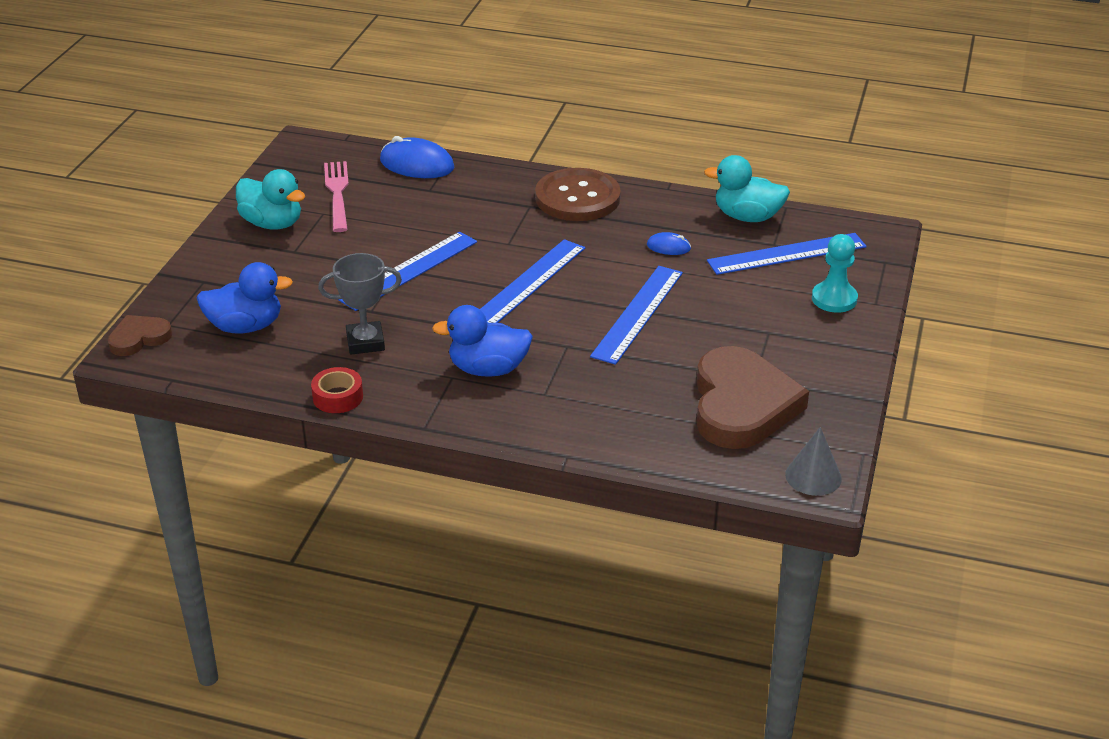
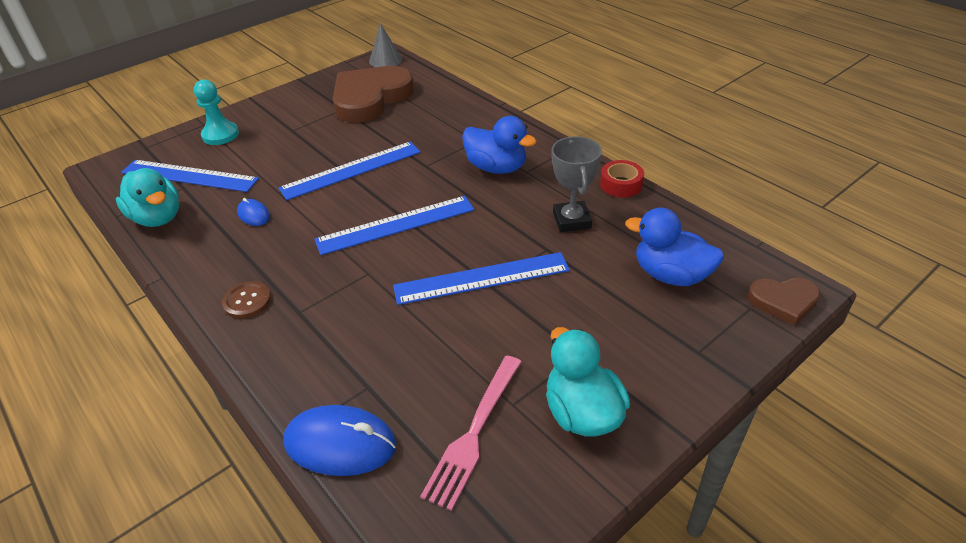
camera: 145 degrees left, 5 degrees up
(365, 342) = (571, 220): grey trophy -> grey trophy turned 60 degrees clockwise
(417, 164) = (340, 444): blue mouse -> blue mouse turned 45 degrees counterclockwise
(577, 198) = (247, 301): brown button -> brown button, size x0.47

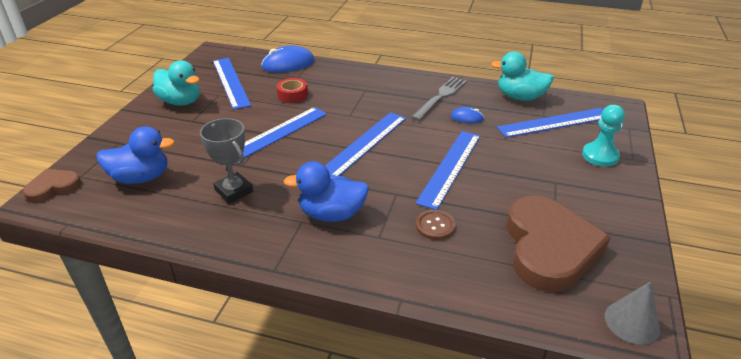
camera: 145 degrees right, 5 degrees down
(232, 256) = (440, 97): none -> grey fork
(247, 301) = (398, 85): brown button -> brown button (435, 226)
(474, 433) = (231, 82): pink fork -> blue ruler
(621, 184) = (203, 240): red tape -> red tape (292, 95)

